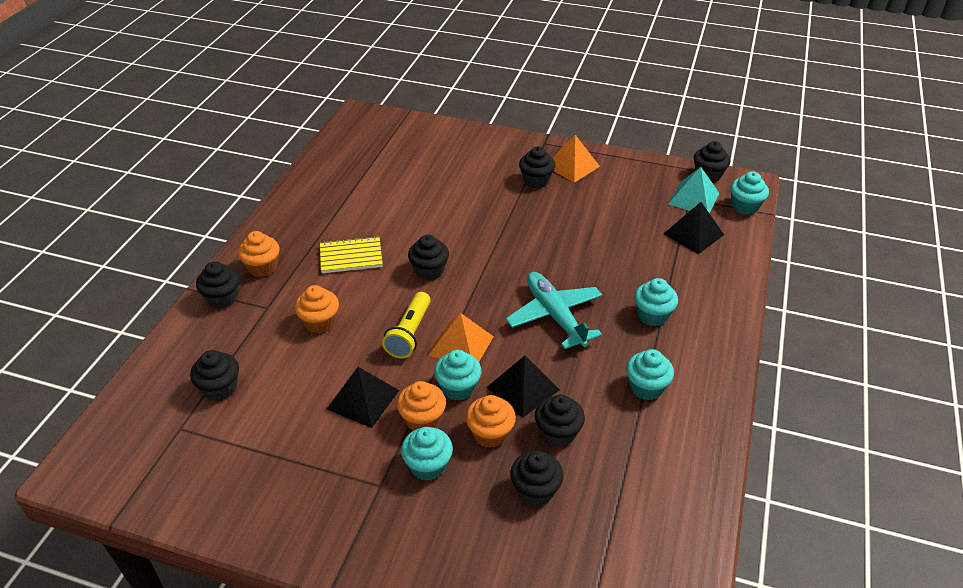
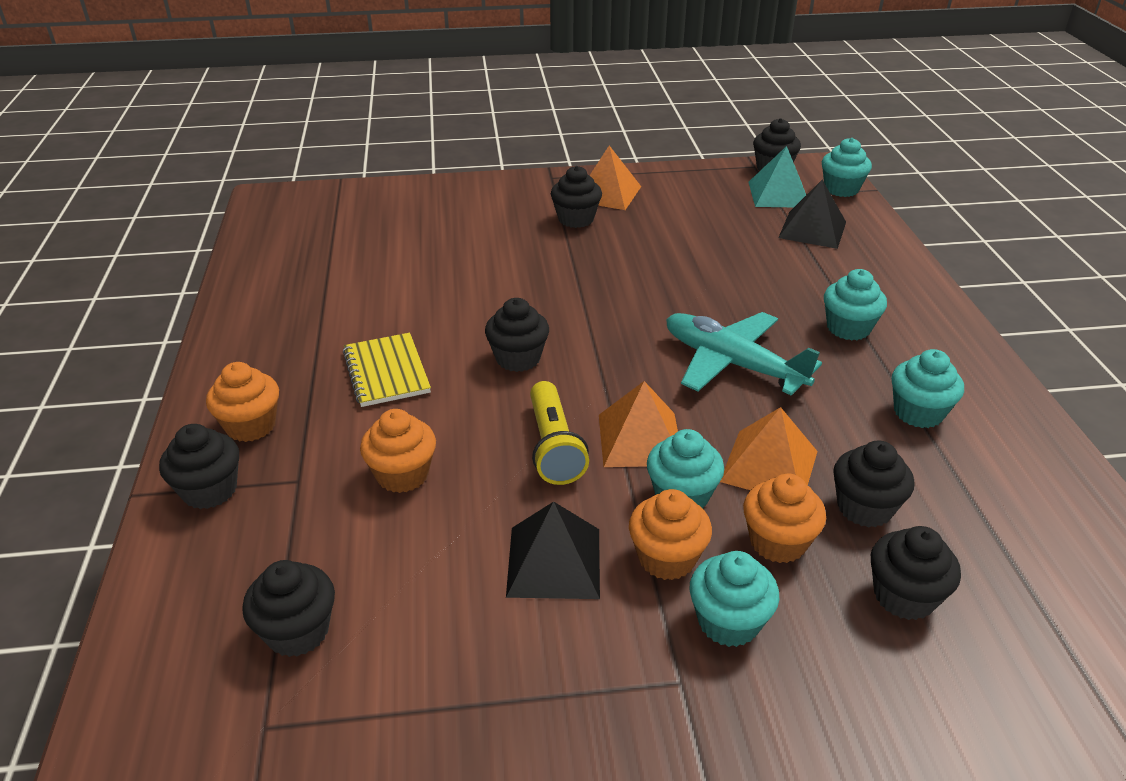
camera: 25 degrees left, 5 degrees down
(351, 256) = (386, 372): yellow notebook -> yellow notebook turned 75 degrees counterclockwise
(523, 388) = (769, 466): black pyramid -> orange pyramid

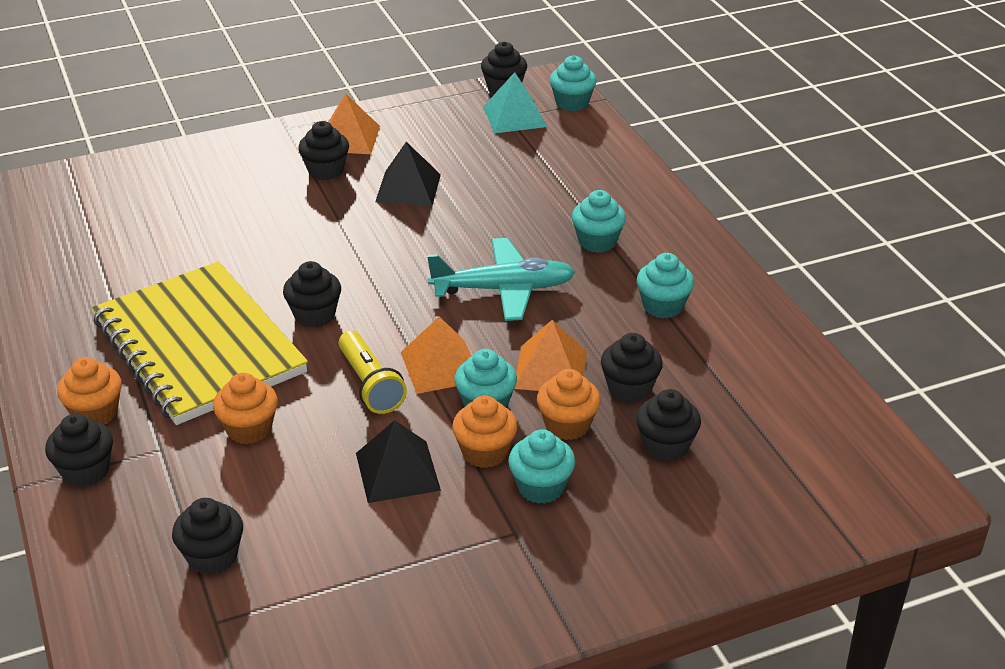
camera: 15 degrees left, 0 degrees up
(386, 372) = (199, 346): yellow notebook -> yellow notebook, size x2.23
(732, 364) = (503, 289): turquoise plane -> turquoise plane turned 150 degrees clockwise
(812, 229) = (552, 150): black pyramid -> black pyramid (408, 188)

